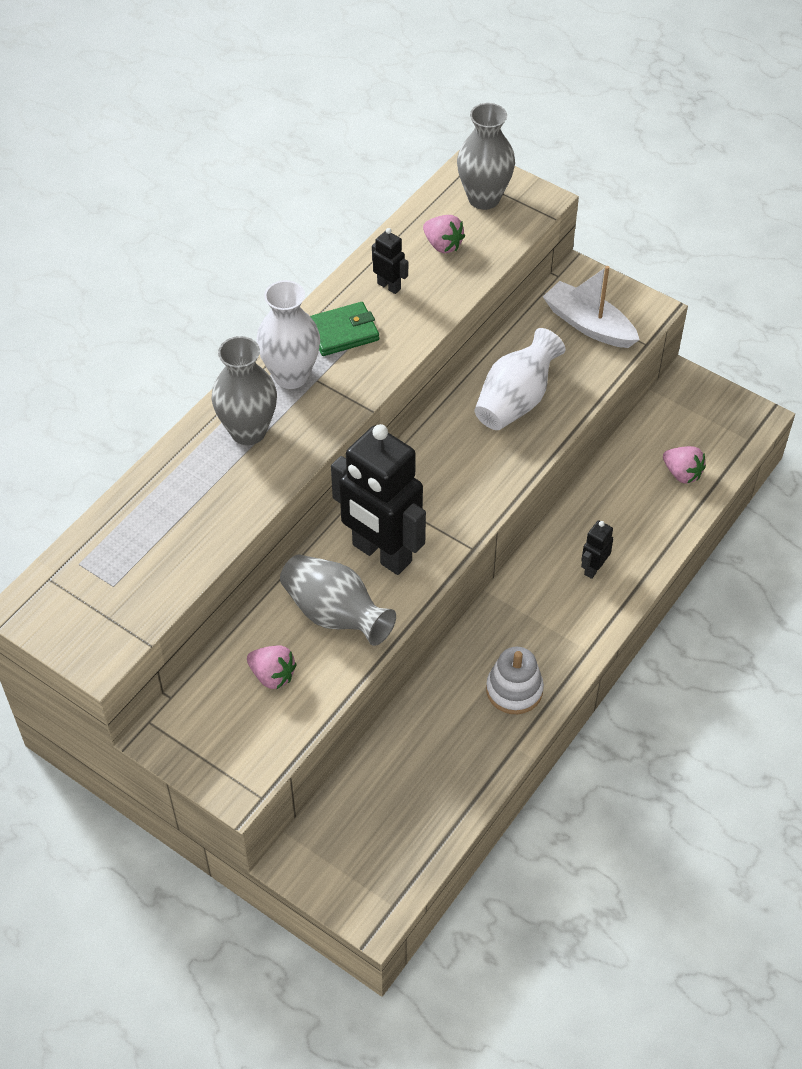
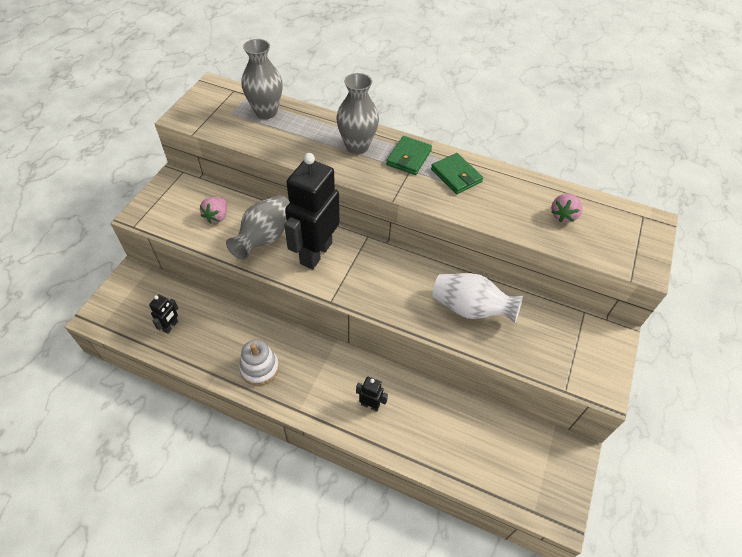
camera: 75 degrees right, 0 degrees up
(291, 376) = (409, 157): white vase -> green wallet
(389, 286) = (508, 192): black robot -> black robot (171, 326)
(484, 198) = (625, 232): grey vase -> grey vase (266, 112)
(588, 325) = (566, 346): white boat -> none
(682, 473) = (478, 459): pink strawberry -> none

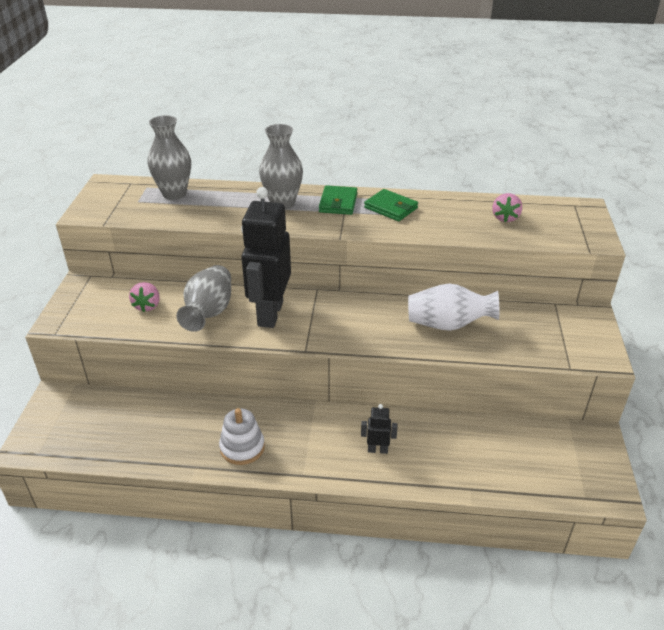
camera: 15 degrees left, 15 degrees down
(171, 326) = (122, 434): black robot -> none

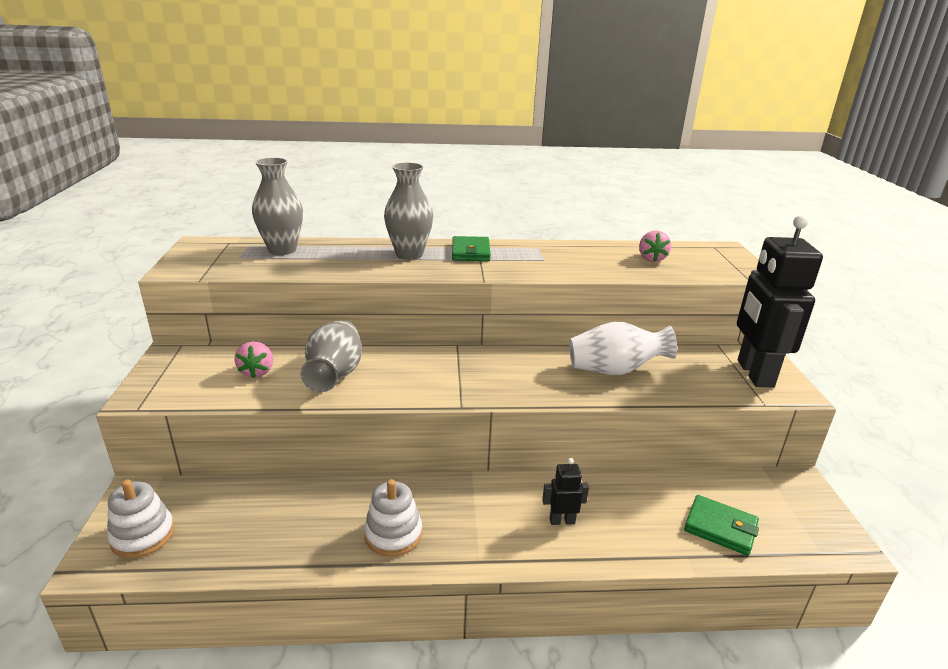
camera: 10 degrees left, 10 degrees down
(59, 430) = (143, 535): none -> white stacking toy
(269, 314) = (409, 371): black robot -> black robot (754, 374)
(391, 208) = (529, 254): green wallet -> green wallet (720, 528)

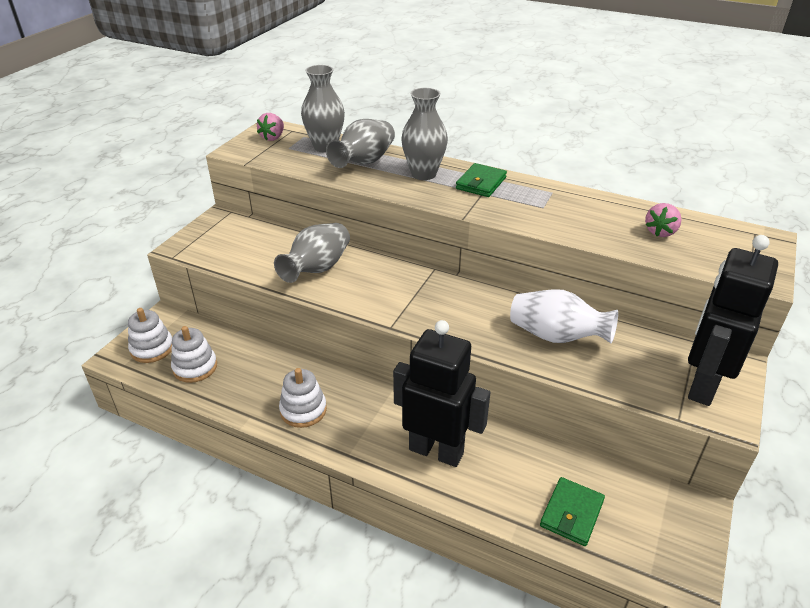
camera: 30 degrees right, 10 degrees up
(221, 536) = (195, 367): none -> white stacking toy
(257, 372) = (265, 250): pink strawberry -> pink strawberry (273, 137)
(338, 255) = (364, 162): none -> grey vase
(562, 521) = (436, 451): black robot -> black robot, size x2.37
(720, 528) = (571, 513): green wallet -> green wallet turned 60 degrees clockwise

